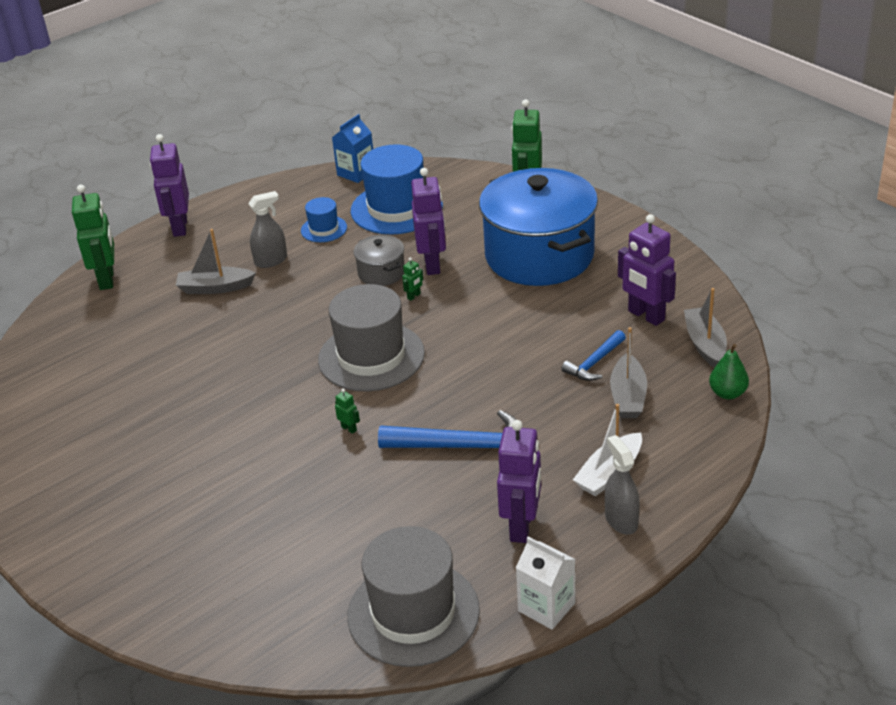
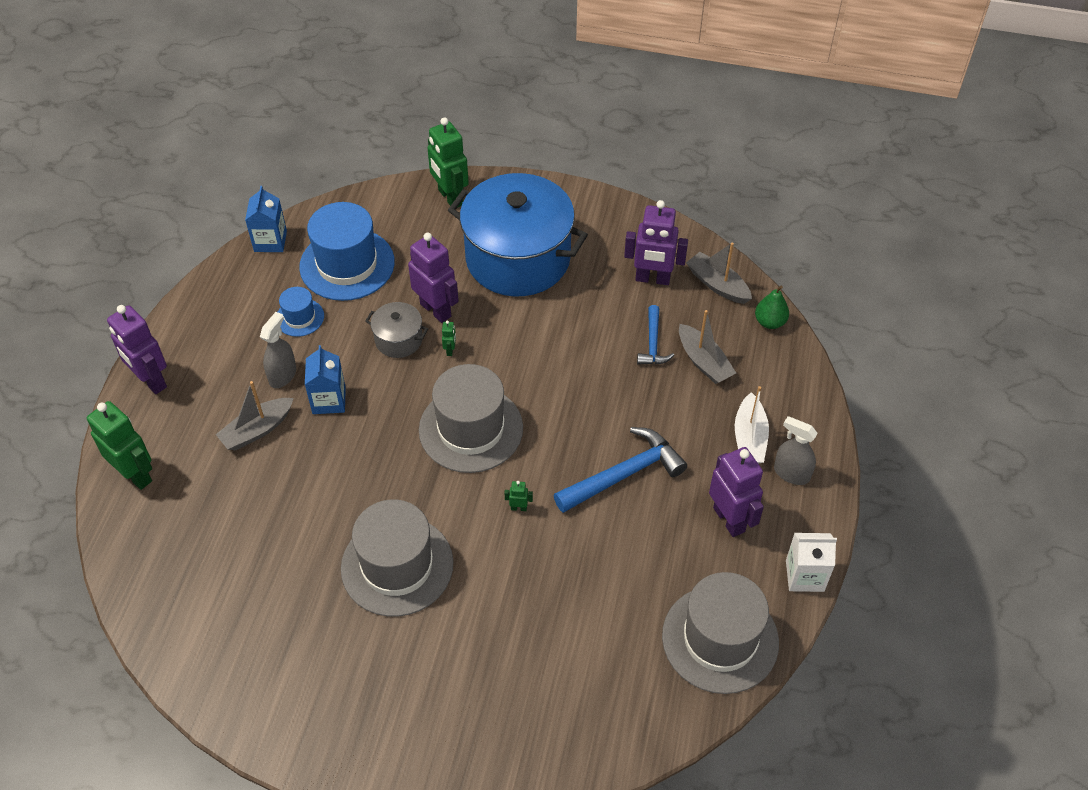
camera: 40 degrees left, 15 degrees up
(214, 422) = (397, 566): none -> grey hat
(286, 290) = (329, 400): none -> blue carton

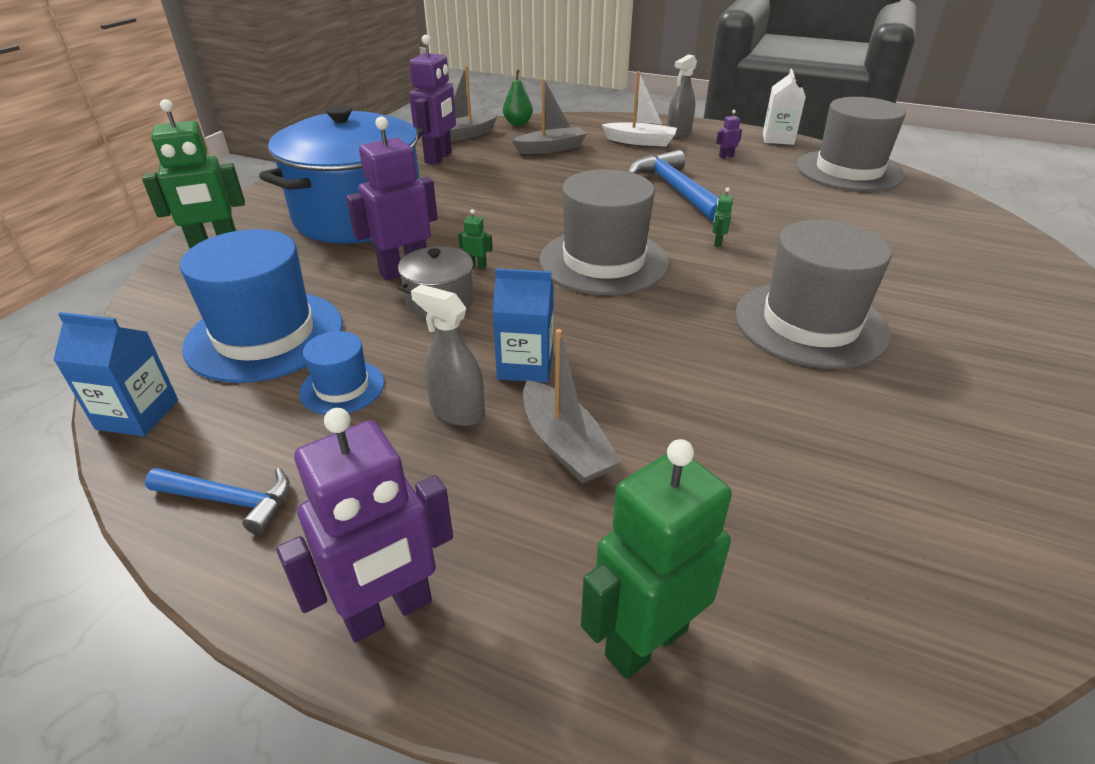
camera: 80 degrees left, 15 degrees down
(653, 343) = (519, 165): blue hammer -> blue hammer (229, 500)
(729, 519) = (726, 156): purple robot -> purple robot, size x0.41

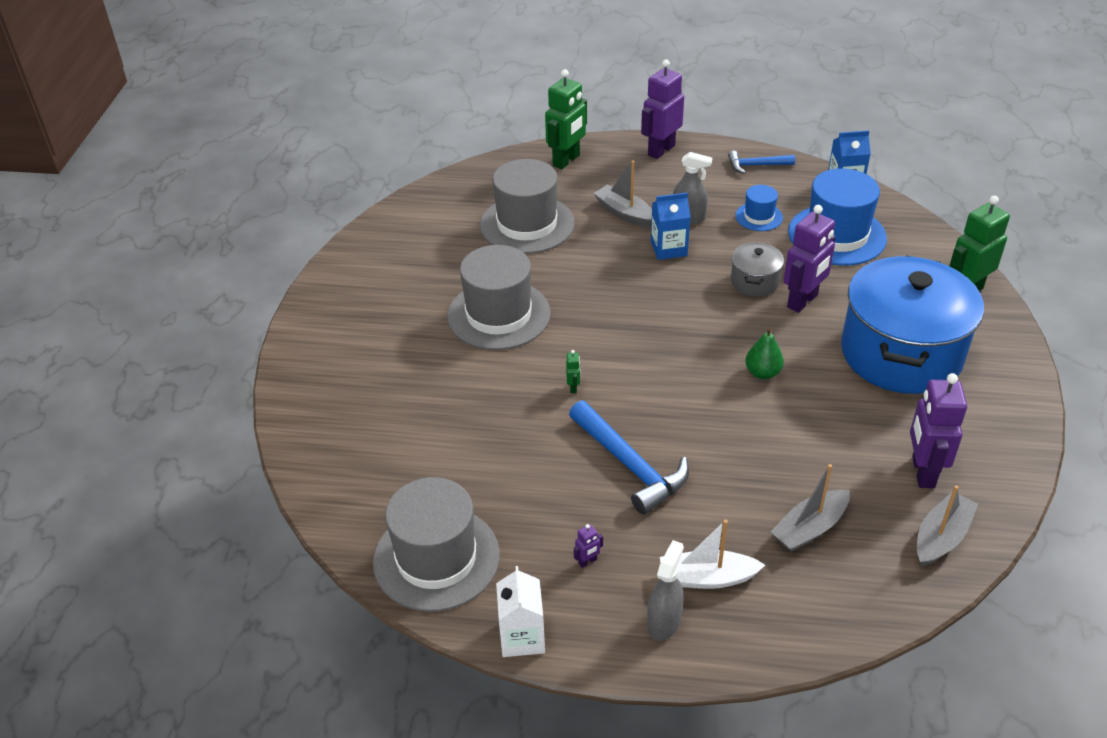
camera: 165 degrees right, 5 degrees up
(476, 266) = (754, 318): green robot -> none
(518, 123) = (900, 595): green pear -> green pear (762, 373)
(603, 261) = (660, 343): grey hat -> grey hat (527, 224)

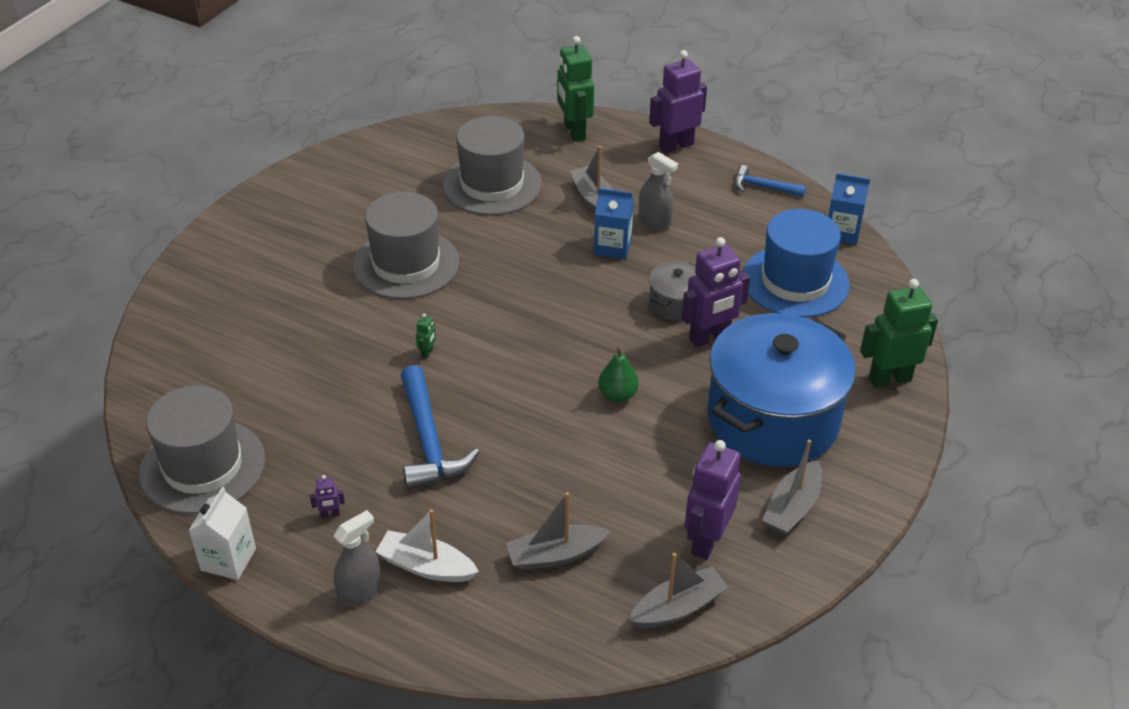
camera: 20 degrees right, 0 degrees up
(566, 160) = (574, 131): green robot -> green robot turned 105 degrees clockwise
(759, 217) = (727, 240): blue hat -> none
(969, 421) = (792, 507): none -> grey boat

